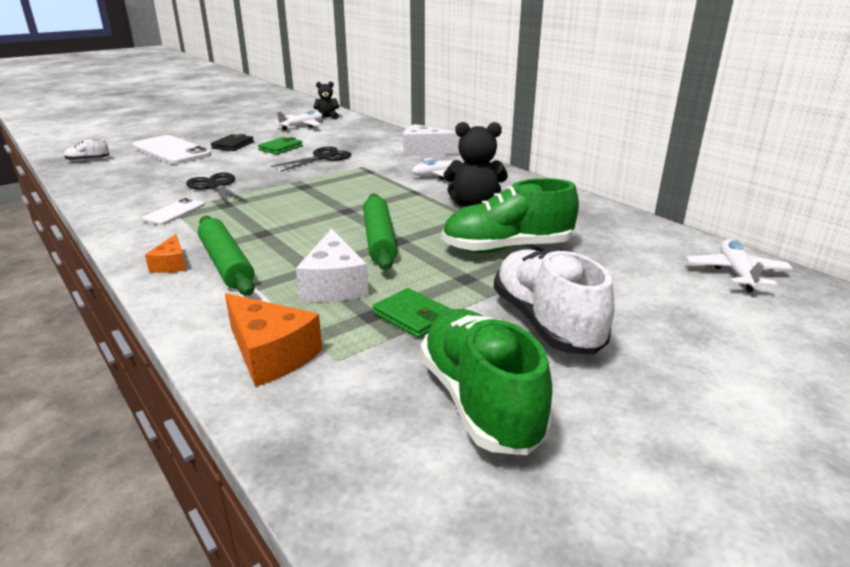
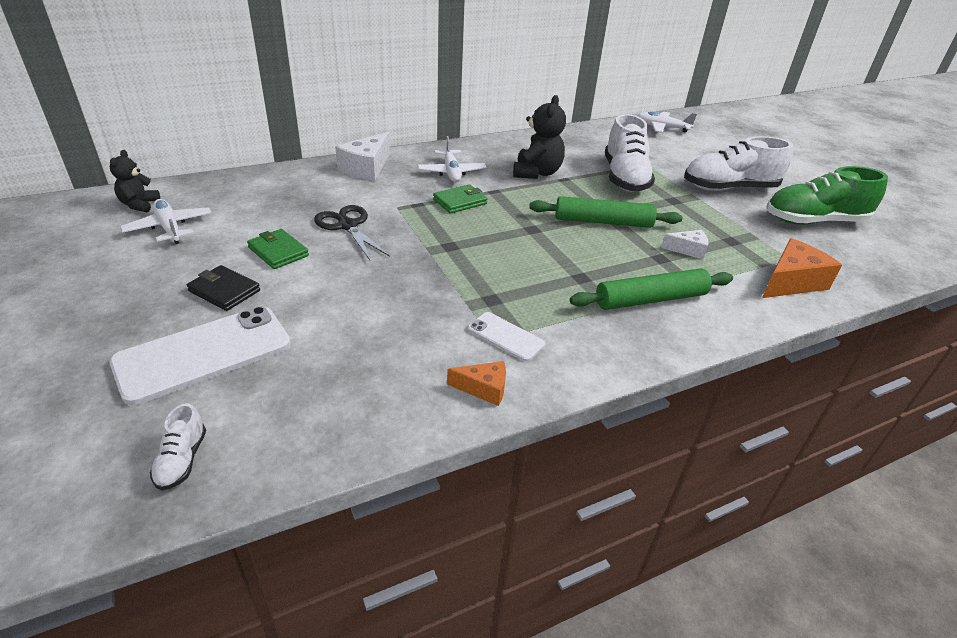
camera: 80 degrees left, 10 degrees up
(171, 264) = (652, 332): orange cheese -> orange cheese (484, 389)
(215, 186) = (421, 306): black scissors -> none
(334, 285) = (688, 250): white cheese -> white cheese, size x0.57
(413, 316) = (730, 226): green wallet -> green wallet (460, 201)
(507, 248) = (624, 178): green shoe -> white shoe

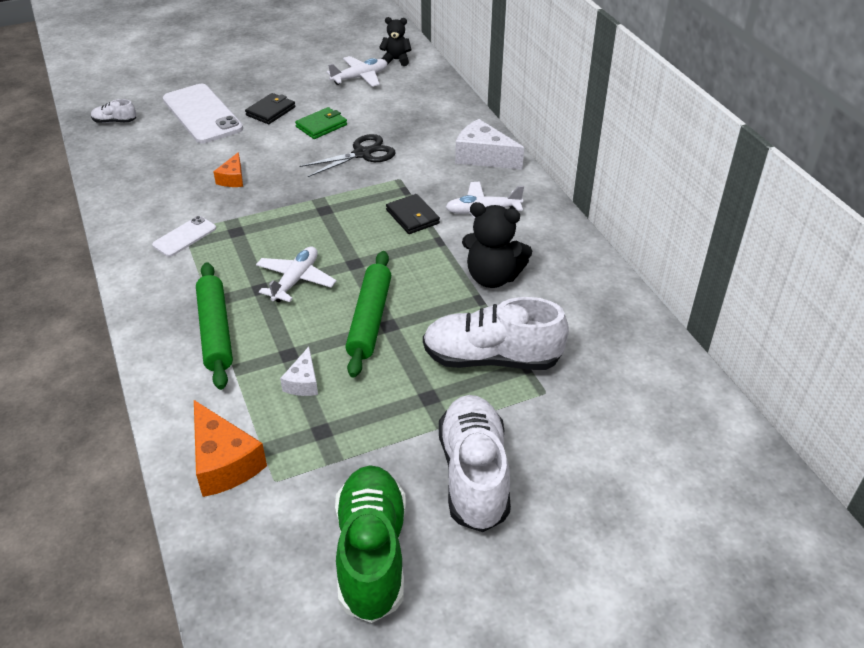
camera: 95 degrees right, 5 degrees up
(460, 201) = (412, 217): green wallet -> black wallet
(484, 389) = (130, 224): orange cheese -> orange cheese (232, 178)
(662, 128) = (708, 444): white plane -> white plane (295, 280)

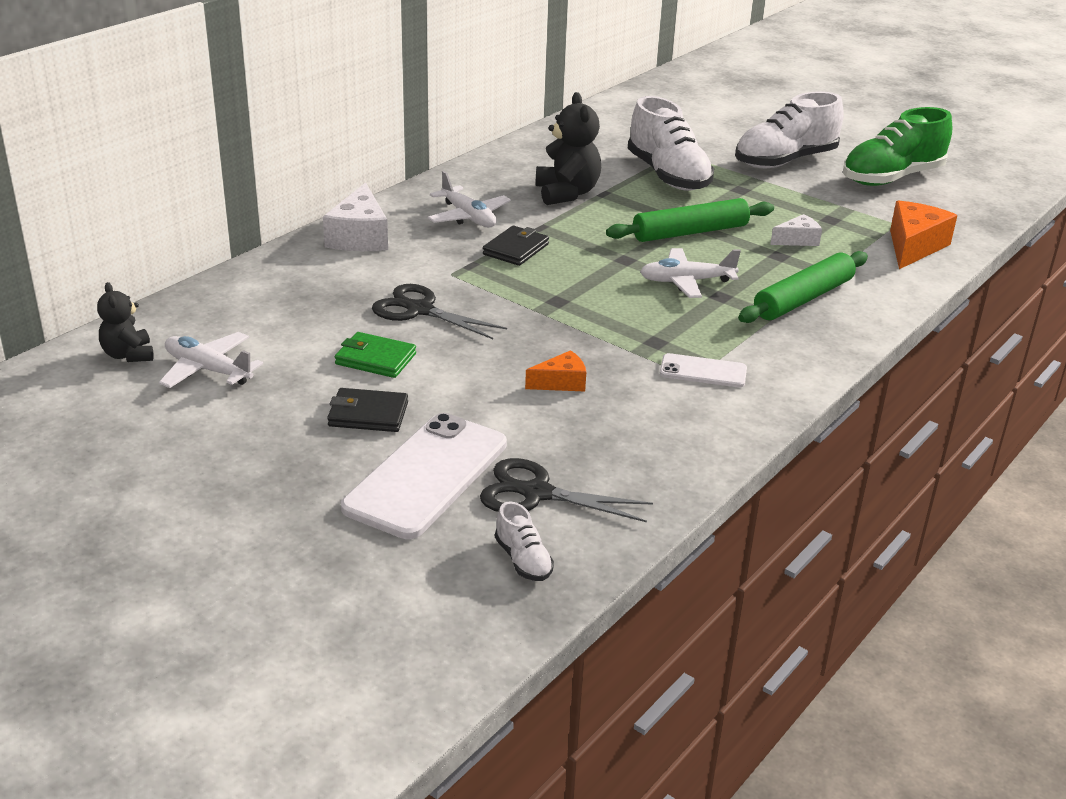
camera: 120 degrees left, 10 degrees down
(152, 139) = (537, 493): none -> black scissors

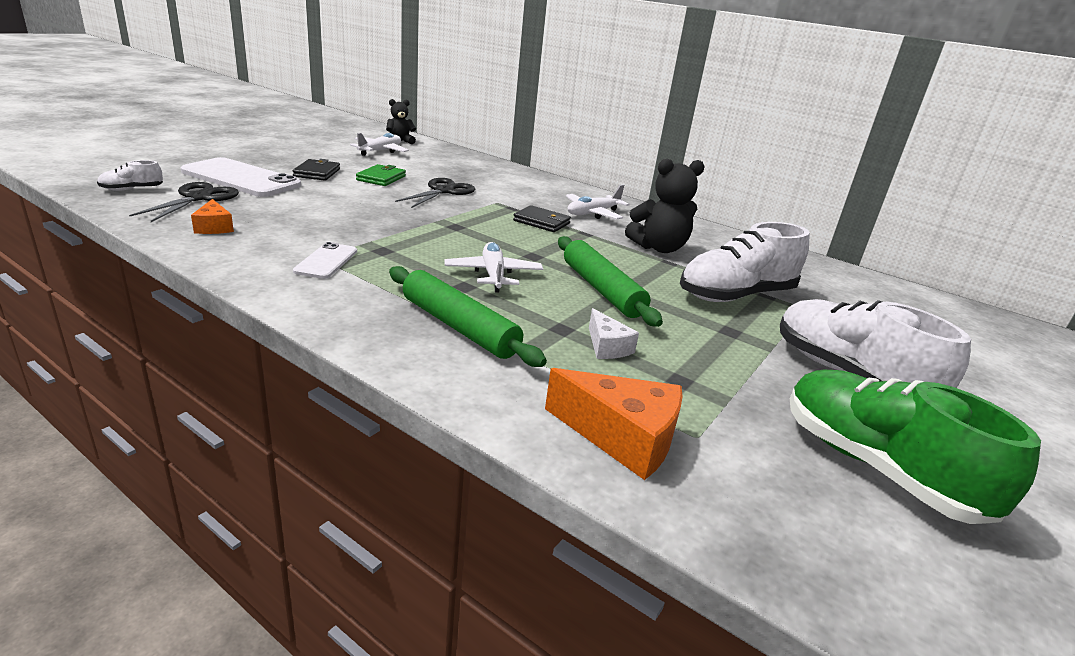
camera: 85 degrees right, 5 degrees down
(359, 237) = (547, 185): white cheese -> none
(561, 383) = (331, 216): orange cheese -> orange cheese (214, 227)

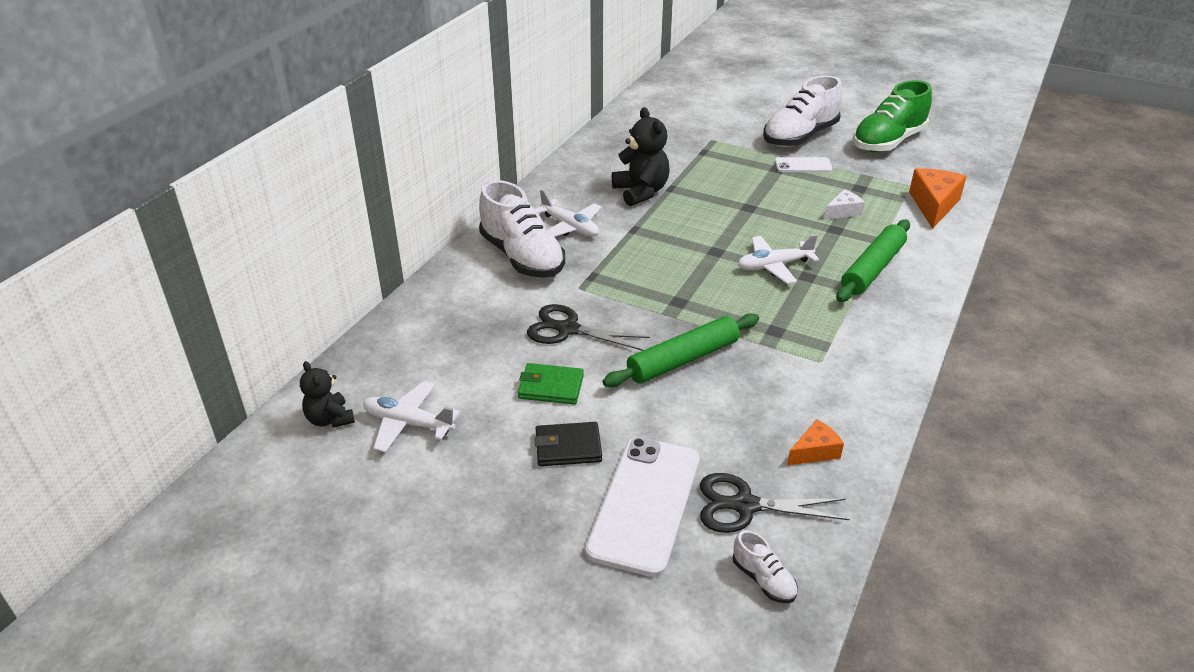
camera: 95 degrees left, 10 degrees up
(326, 261) = (826, 354): white phone -> white phone (803, 165)
(541, 222) = (622, 254): black wallet -> none
(602, 289) = (756, 216): green rolling pin -> green rolling pin (683, 359)
(736, 295) = (715, 163): white shoe -> white shoe (522, 257)

